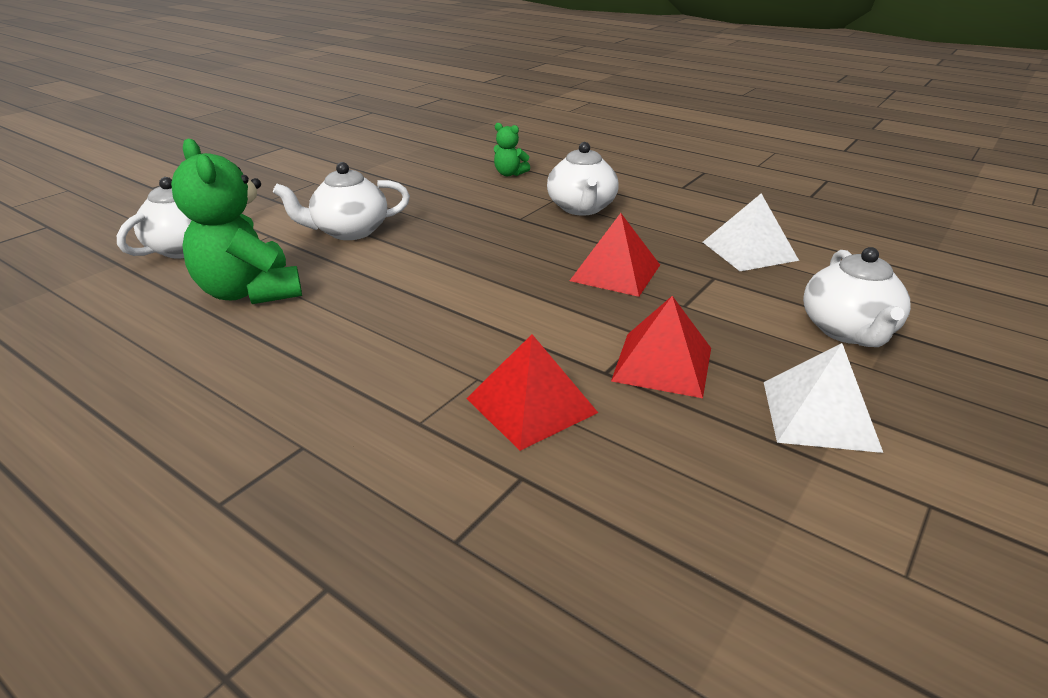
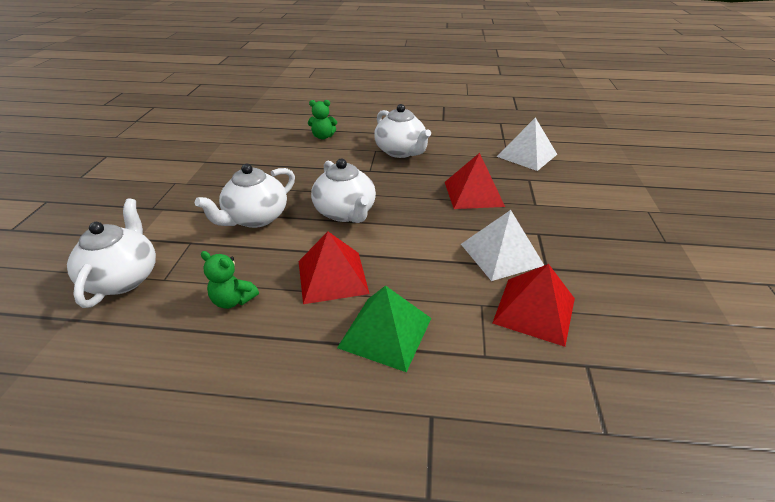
camera: 30 degrees left, 5 degrees up
(250, 292) = (233, 300): green teddy bear -> green teddy bear, size x0.47
(348, 365) = (385, 332): none -> green pyramid
(662, 364) = (568, 249): red pyramid -> red pyramid (332, 276)
(819, 415) = (672, 251): white pyramid -> white pyramid (501, 254)
(847, 331) = (627, 192): white teapot -> white teapot (345, 213)

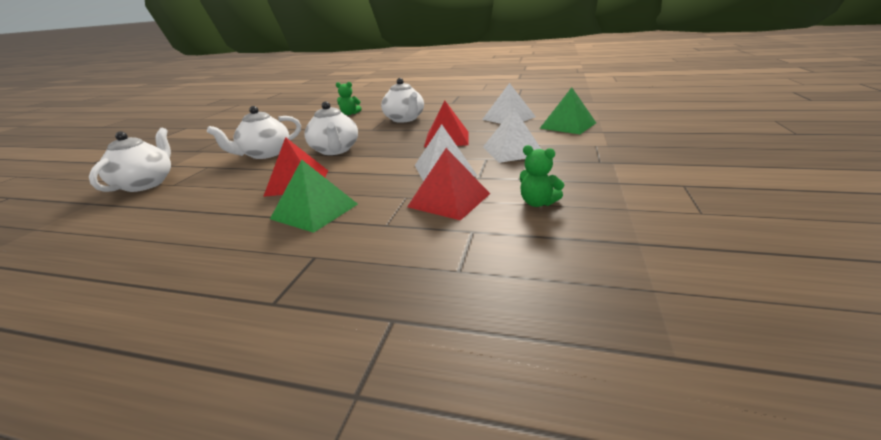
camera: 10 degrees right, 10 degrees down
(233, 300) = (213, 194): green teddy bear -> green teddy bear (537, 203)
(562, 219) = (512, 151): none -> white pyramid
(601, 173) = (568, 125): none -> green pyramid

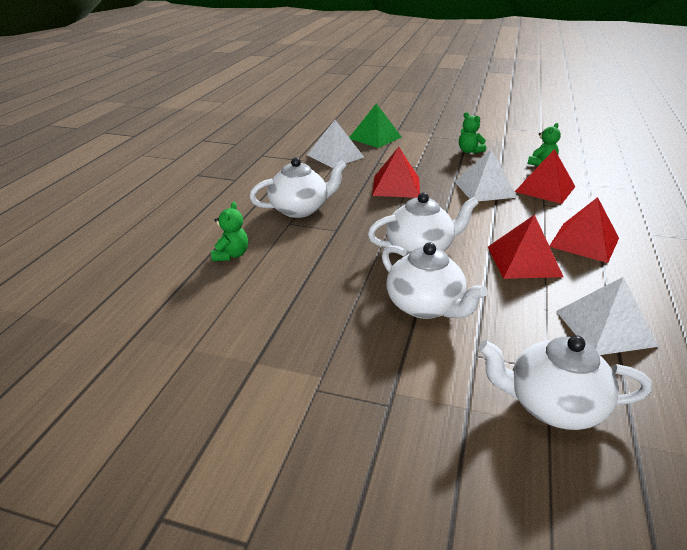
camera: 90 degrees left, 5 degrees up
(314, 211) = (584, 242): green pyramid -> red pyramid
(512, 151) = (439, 162): white pyramid -> white pyramid (605, 328)
(557, 163) = (469, 151): none -> green teddy bear

